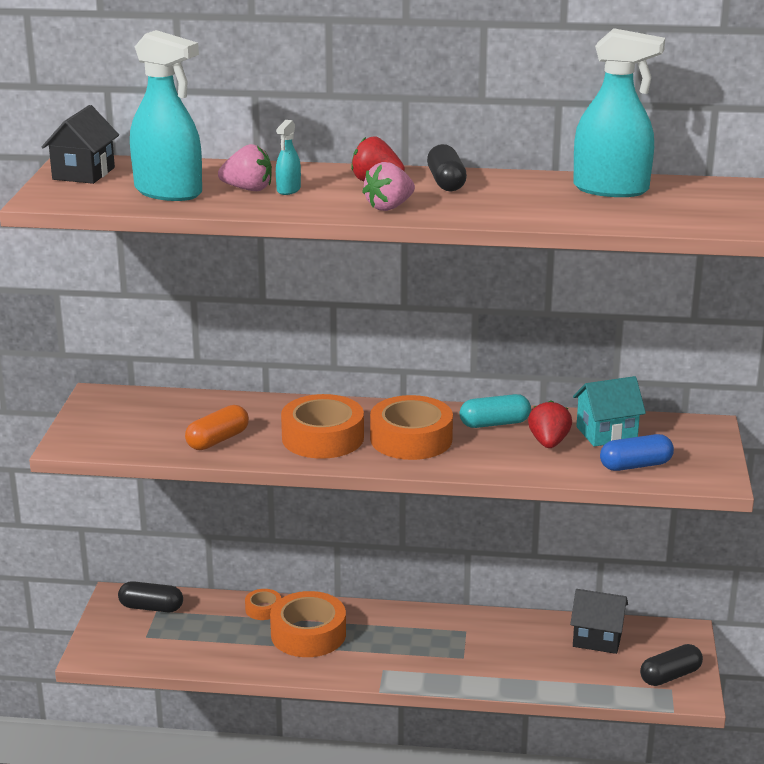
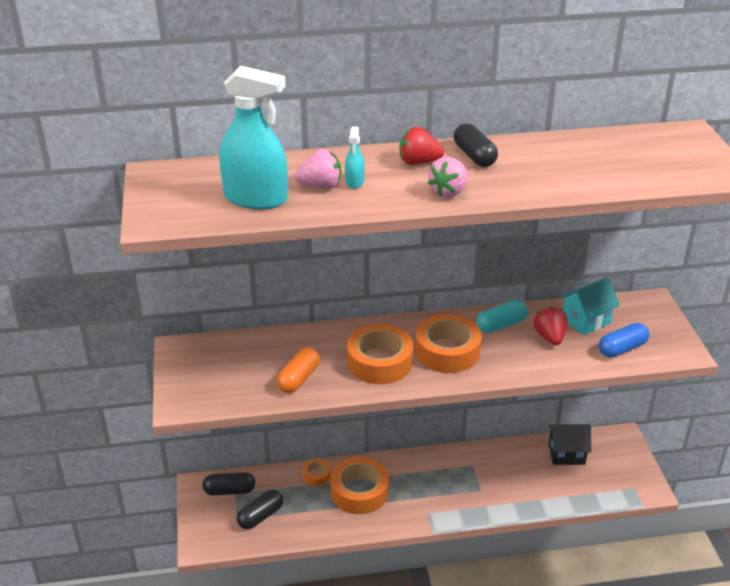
camera: 15 degrees left, 10 degrees up
(83, 173) = (168, 185): black house -> none
(611, 189) = (604, 147): turquoise spray bottle -> none
(670, 676) = (628, 476): black capsule -> black capsule (260, 516)

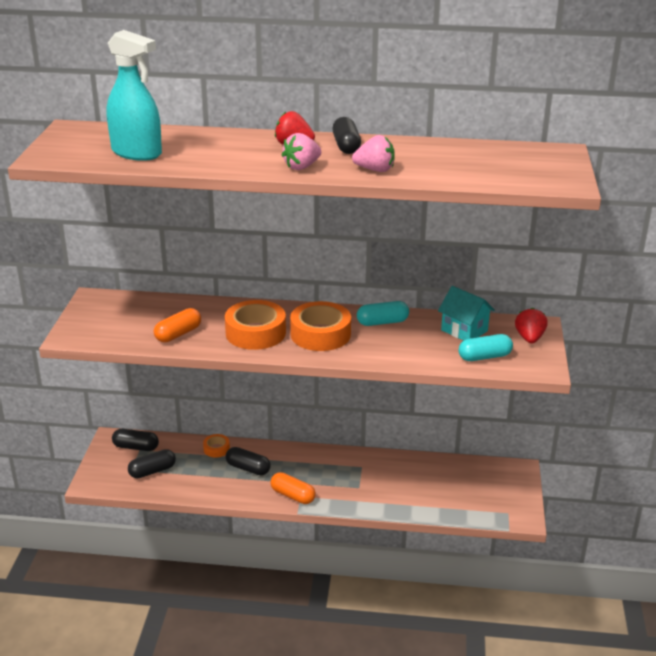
camera: 15 degrees right, 5 degrees down
(321, 186) = (197, 151): pink strawberry -> pink strawberry (375, 170)
(354, 182) = (227, 151): turquoise spray bottle -> none
(359, 491) = (248, 468): orange tape -> black capsule
(419, 514) = (293, 495): none -> orange capsule
(550, 337) = (421, 338): red strawberry -> red strawberry (529, 338)
(566, 454) = (456, 473): black house -> none
(586, 320) = (464, 330): turquoise house -> turquoise house turned 60 degrees clockwise
(622, 349) = (484, 357): blue capsule -> turquoise capsule

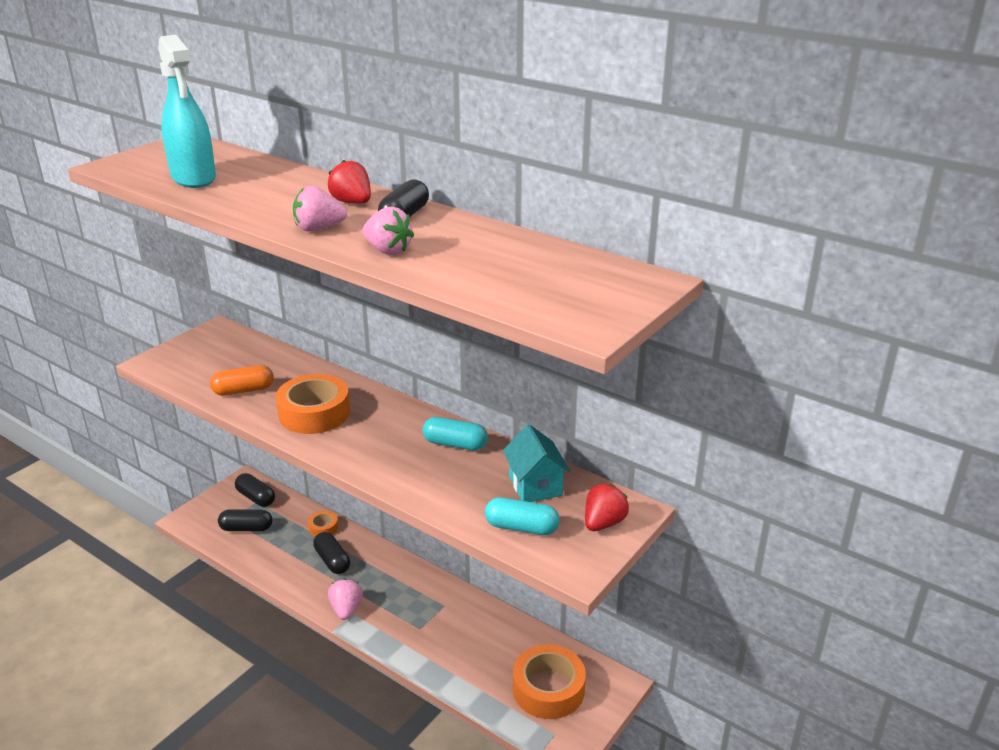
camera: 30 degrees right, 0 degrees up
(293, 495) = (346, 609): orange capsule -> pink strawberry
(320, 334) = (375, 436): orange tape -> orange tape (548, 689)

